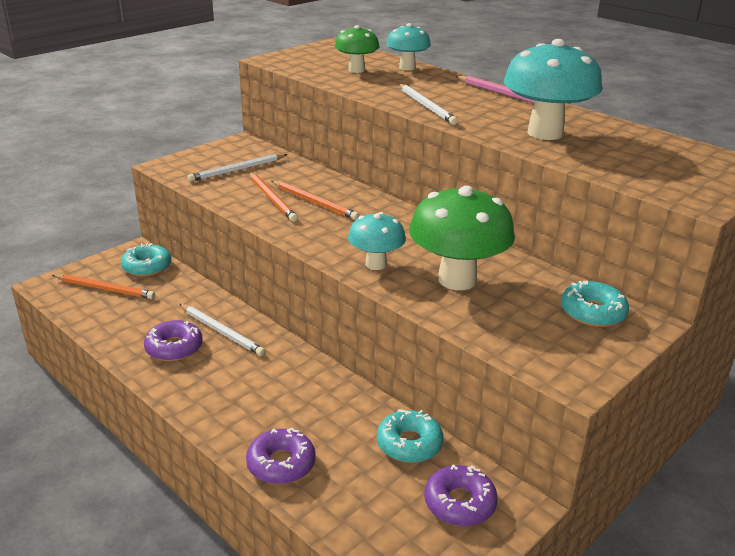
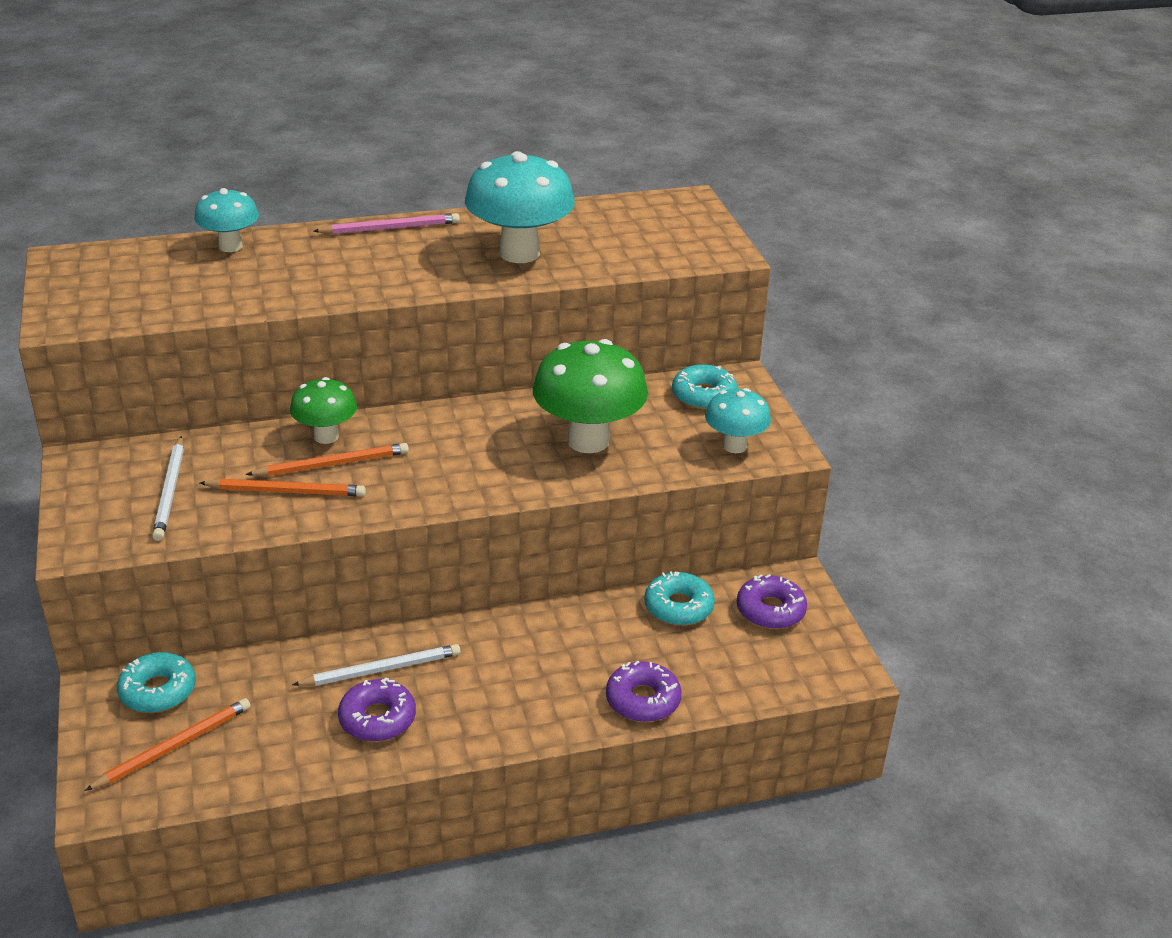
camera: 60 degrees left, 5 degrees up
(356, 70) = (192, 280): green mushroom -> green mushroom (326, 436)
(376, 264) = (513, 476): turquoise mushroom -> turquoise mushroom (734, 446)
(426, 106) = (371, 284): white pencil -> none

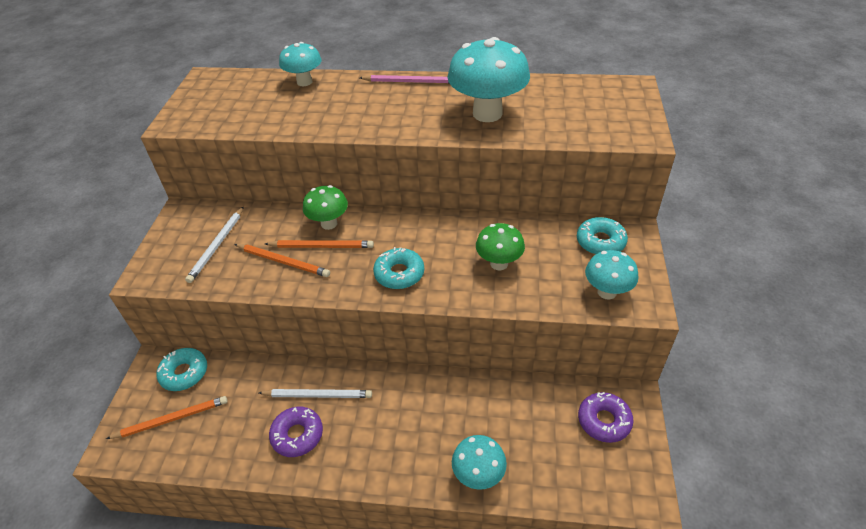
camera: 25 degrees right, 10 degrees up
(588, 440) = (499, 263): green mushroom -> green mushroom, size x0.58
(643, 700) = (478, 475): purple donut -> turquoise mushroom
(678, 607) = (536, 399): turquoise donut -> turquoise donut (399, 274)

